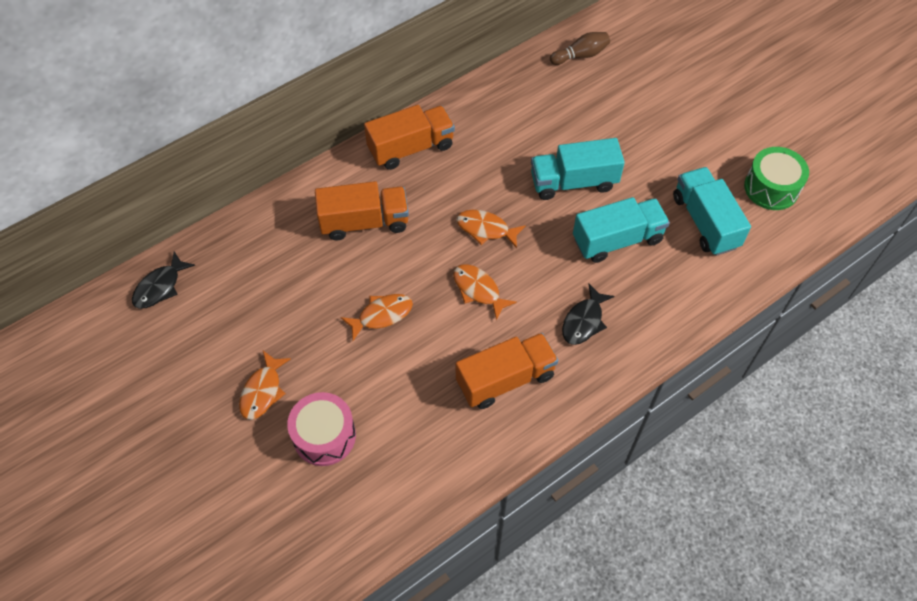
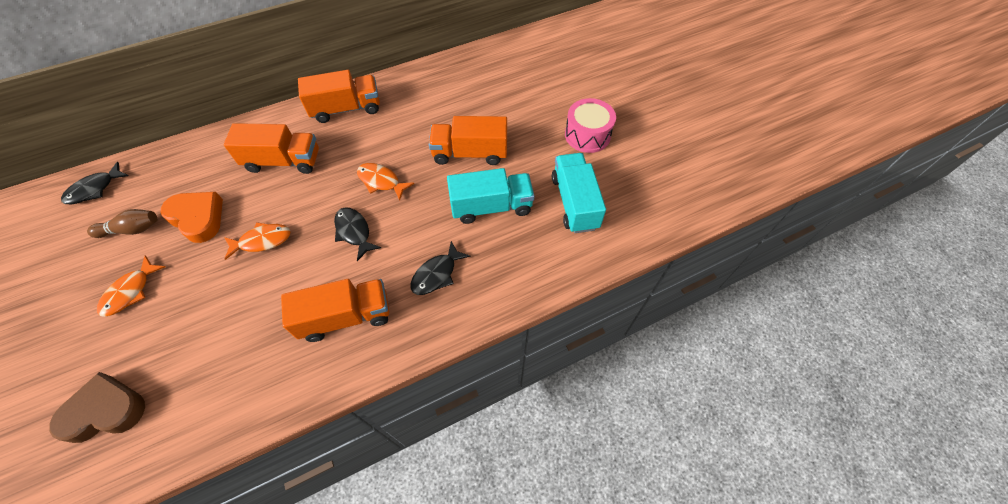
camera: 10 degrees right, 0 degrees up
(298, 301) = (198, 218): none -> orange heart
(299, 509) = (105, 411): none -> brown heart
(324, 436) = (162, 343): pink drum -> pink drum (587, 135)
(478, 290) = (354, 232): orange fish -> black fish
(573, 182) = (470, 153): turquoise truck -> orange truck
(580, 55) = (510, 57): brown bowling pin -> brown bowling pin (132, 230)
(771, 188) = (642, 182): green drum -> none

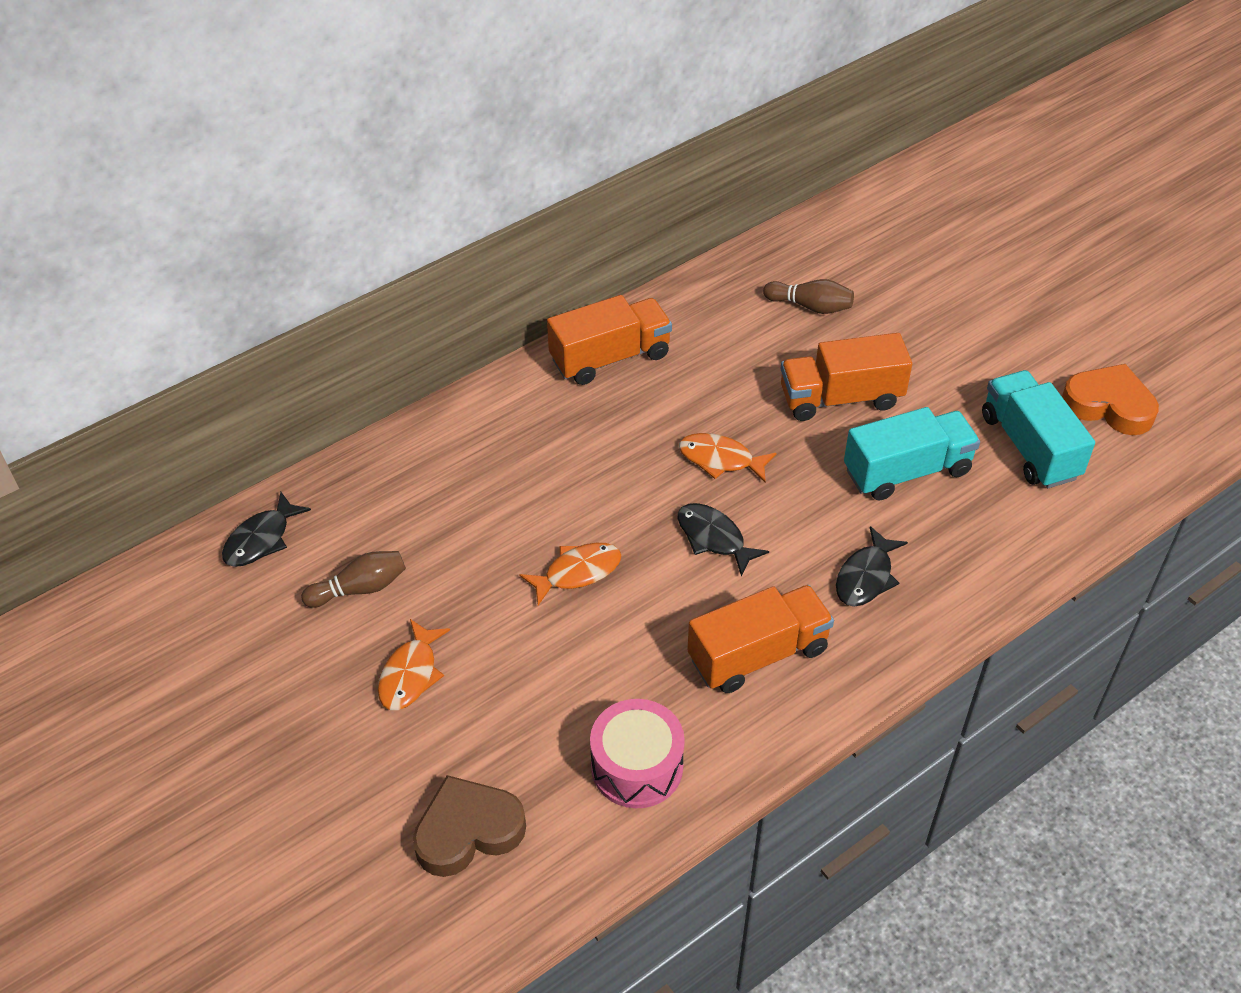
camera: 10 degrees left, 10 degrees down
(198, 218) = (457, 556): orange heart -> orange heart (1108, 405)
(283, 161) = (548, 452): orange truck -> none
(475, 94) = (810, 306): none -> brown bowling pin
(587, 135) = (1011, 344): pink drum -> pink drum (637, 766)

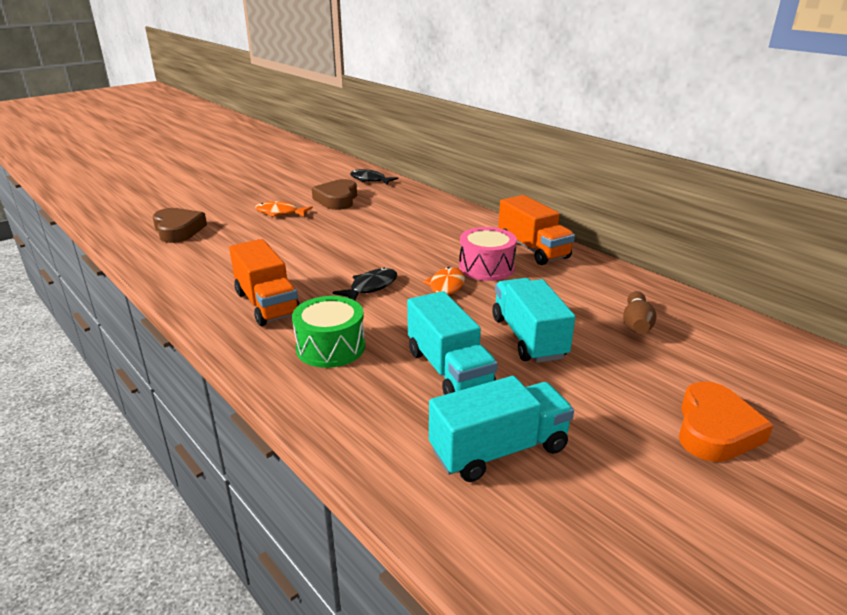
camera: 85 degrees right, 20 degrees down
(360, 588) = (337, 199): brown bowling pin -> brown heart
(577, 572) = (344, 247): orange fish -> none
(637, 766) = (196, 268): pink drum -> pink drum (486, 267)
(840, 398) = (528, 337): orange truck -> turquoise truck
(866, 577) = (330, 347): black fish -> green drum
(1108, 405) = (588, 526): orange heart -> orange heart (715, 429)

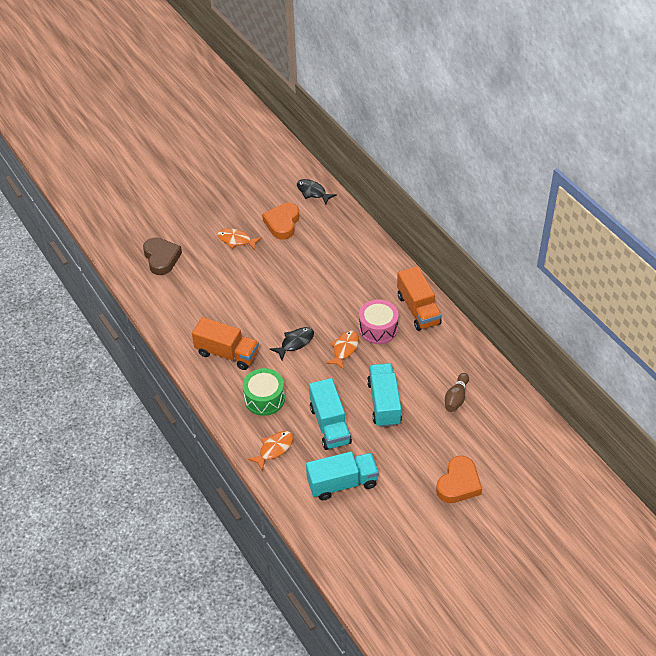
camera: 10 degrees right, 20 degrees up
(267, 304) = (227, 353): orange truck -> orange truck turned 45 degrees counterclockwise
(337, 199) = (282, 223): brown heart -> orange heart
(356, 410) = (274, 449): none -> orange fish

